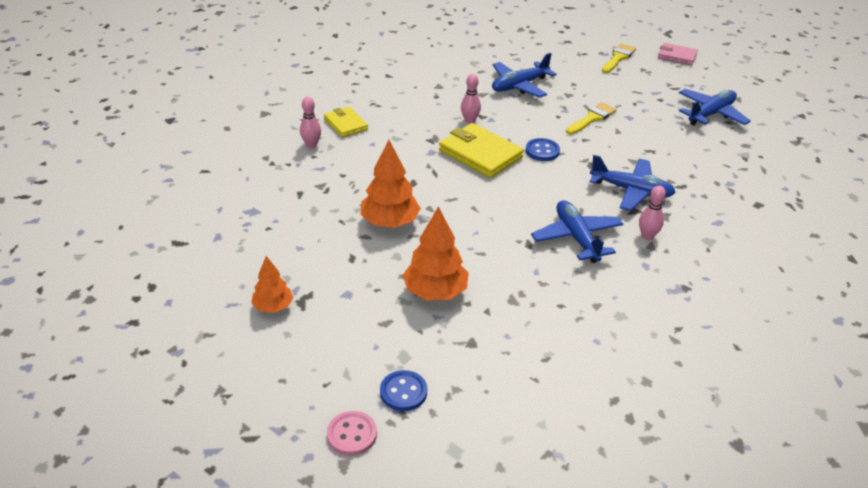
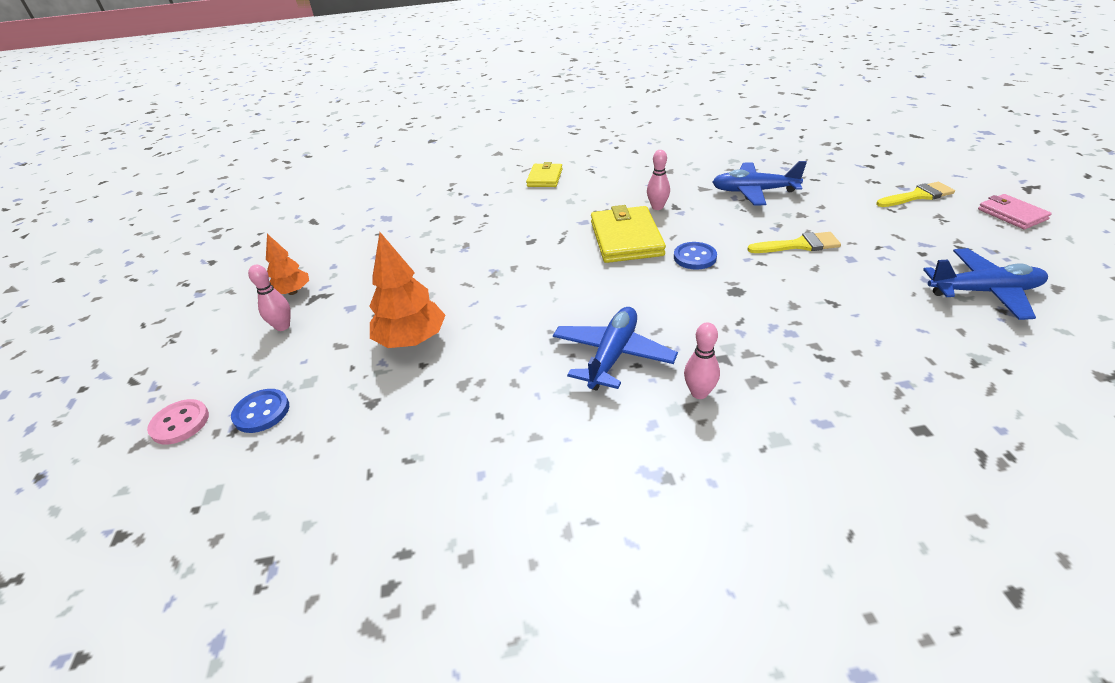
camera: 45 degrees right, 0 degrees up
(311, 145) = (496, 185): pink bowling pin -> pink bowling pin (283, 326)
(390, 222) = (465, 265): orange tree -> none
(631, 191) = (747, 335): blue plane -> none

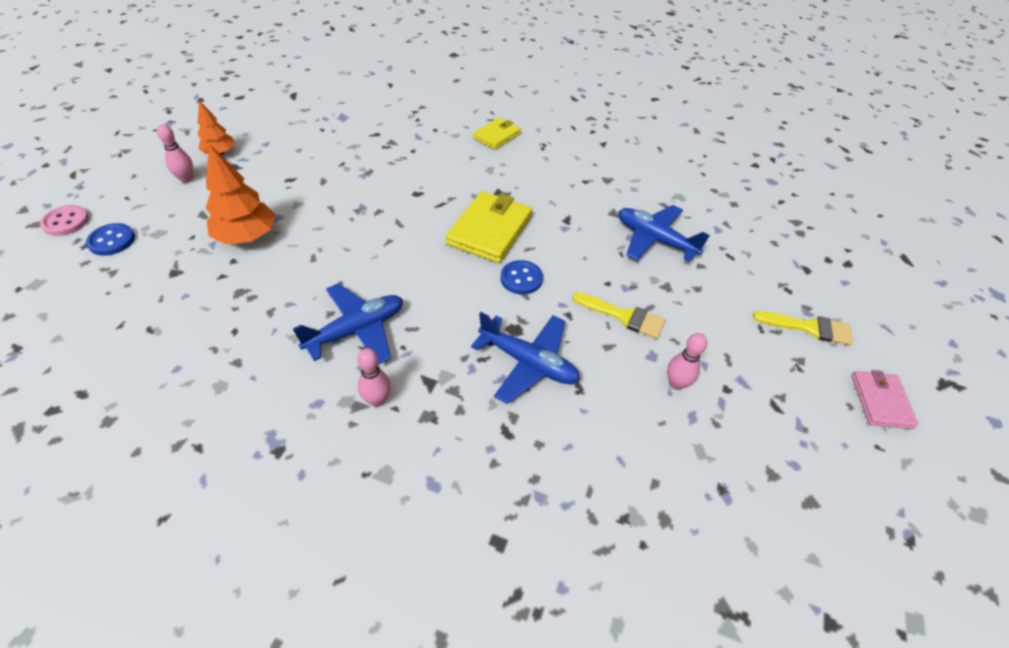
camera: 25 degrees right, 10 degrees up
(657, 207) = (551, 212): pink bowling pin -> pink bowling pin (676, 384)
(983, 292) = (730, 461): blue plane -> blue plane (528, 363)

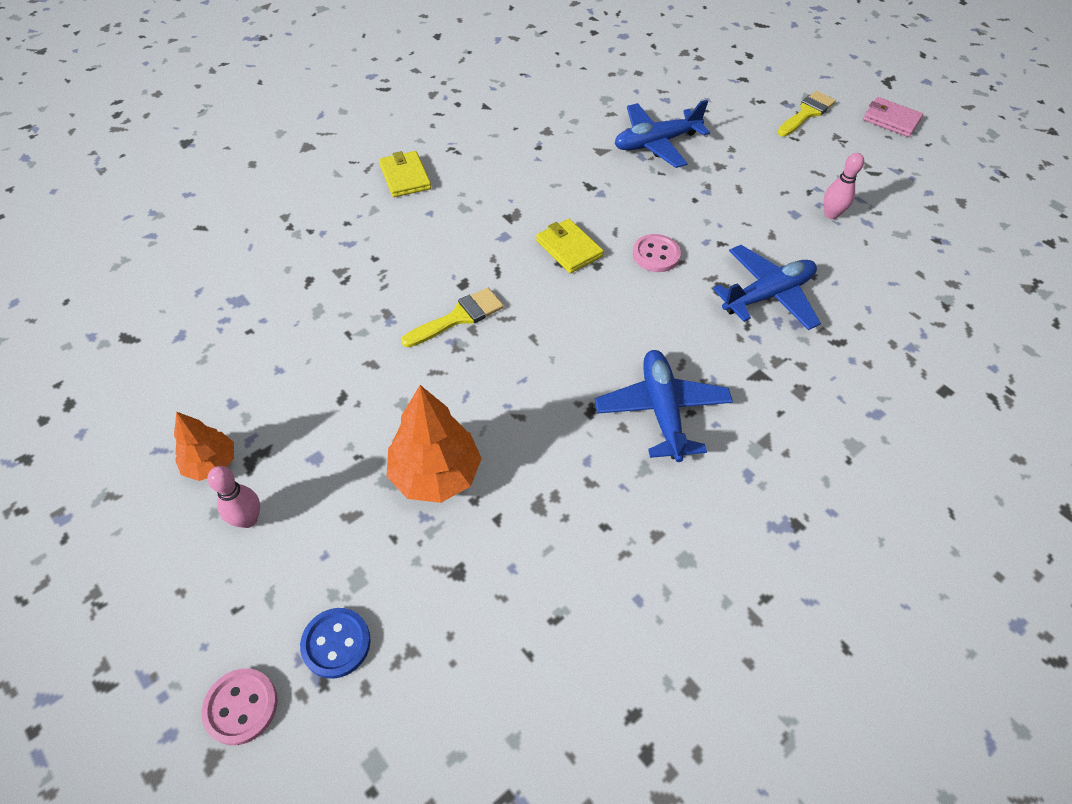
camera: 60 degrees left, 5 degrees up
(377, 400) = (765, 423): pink bowling pin -> none
(490, 230) = (569, 248): yellow wallet -> yellow wallet, size x0.60
(521, 278) = (656, 255): blue button -> pink button
(623, 316) = (742, 209): yellow brush -> yellow brush (458, 317)

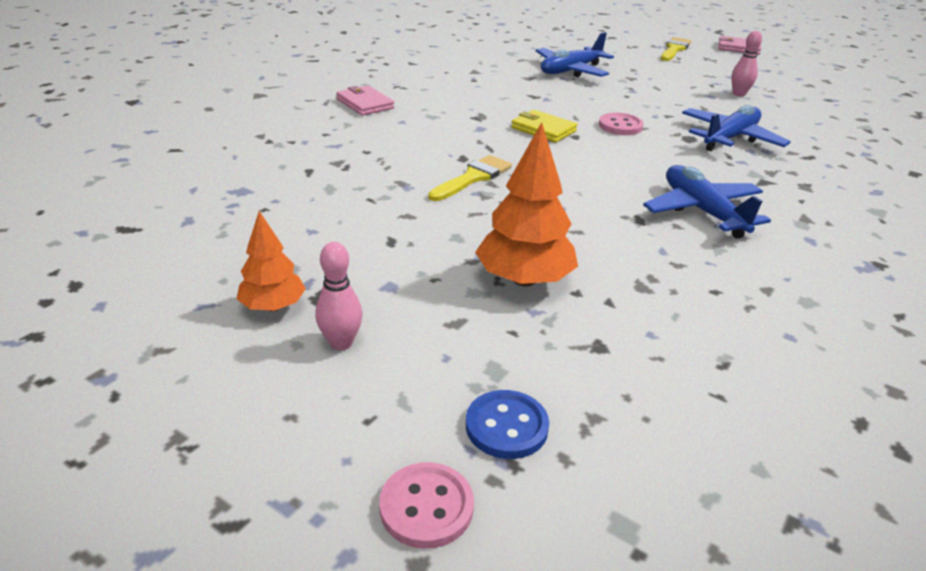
camera: 15 degrees left, 20 degrees down
(405, 177) = (365, 104): yellow wallet -> pink wallet

